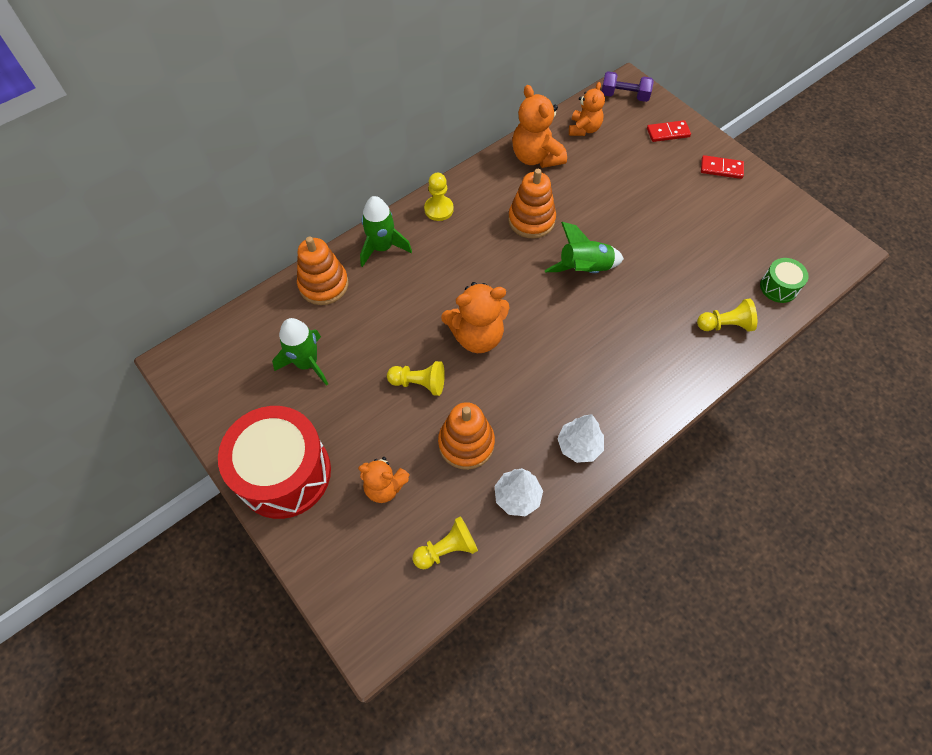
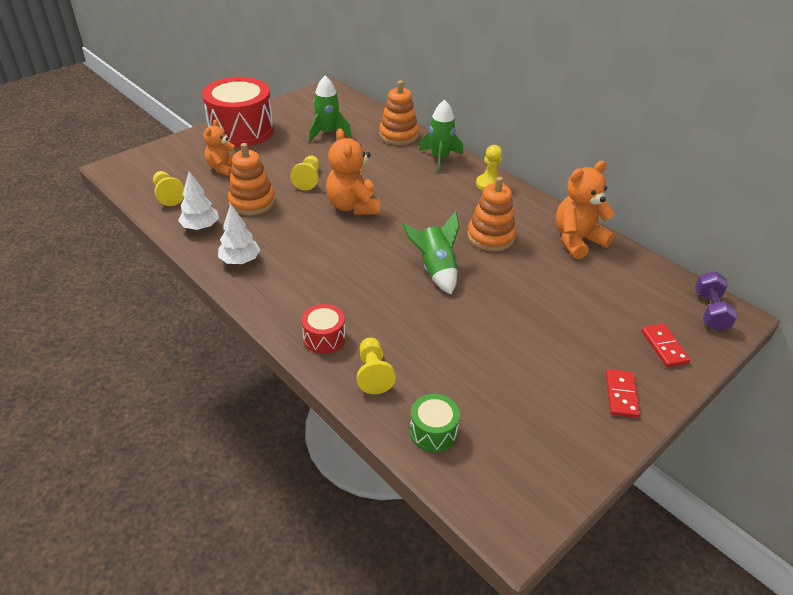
camera: 85 degrees right, 20 degrees down
(584, 129) = (636, 276): orange teddy bear -> none
(687, 362) = (324, 338): none -> red drum

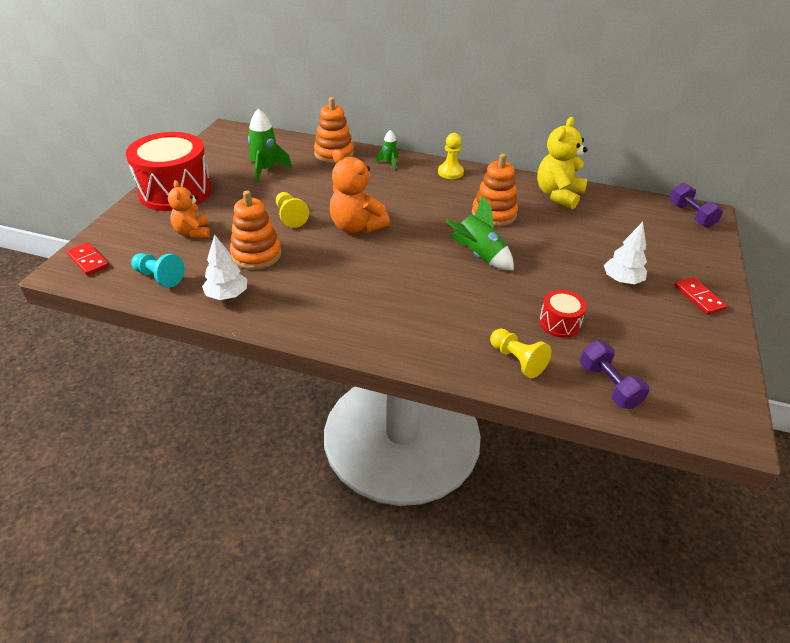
camera: 30 degrees left, 0 degrees up
(168, 195) = (159, 277): yellow pawn -> turquoise pawn
(240, 261) = (300, 312): white tree -> white tree (621, 280)
(324, 338) = (447, 349): red drum -> red drum (559, 323)
(433, 432) = (608, 385): green drum -> purple dumbbell
(440, 158) = (389, 163): green rocket -> green rocket, size x0.58
(577, 240) = (558, 195): orange teddy bear -> yellow teddy bear
(664, 347) = (689, 252): red domino -> red domino (88, 260)

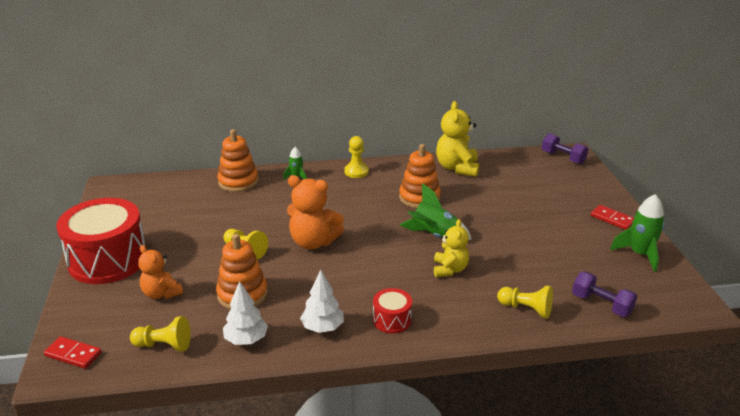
camera: 25 degrees left, 10 degrees down
(159, 277) = (164, 345): turquoise pawn -> yellow pawn
(266, 170) = (184, 214): green rocket -> green rocket (639, 254)
(467, 293) = (449, 269): none -> yellow teddy bear
(559, 323) = (534, 270): red drum -> red drum (392, 320)
(621, 280) = (553, 223): white tree -> white tree (322, 327)

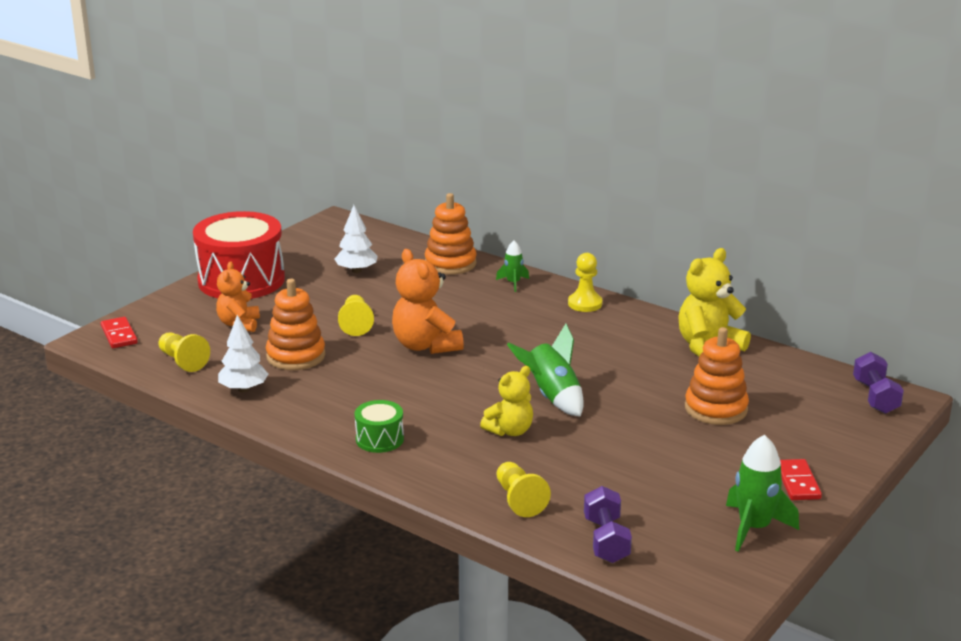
camera: 45 degrees right, 5 degrees down
(322, 327) = (314, 413): white tree -> white tree (356, 271)
(392, 320) = (379, 439): red drum -> green drum
(419, 197) = (605, 357): orange stacking toy -> orange stacking toy (716, 409)

